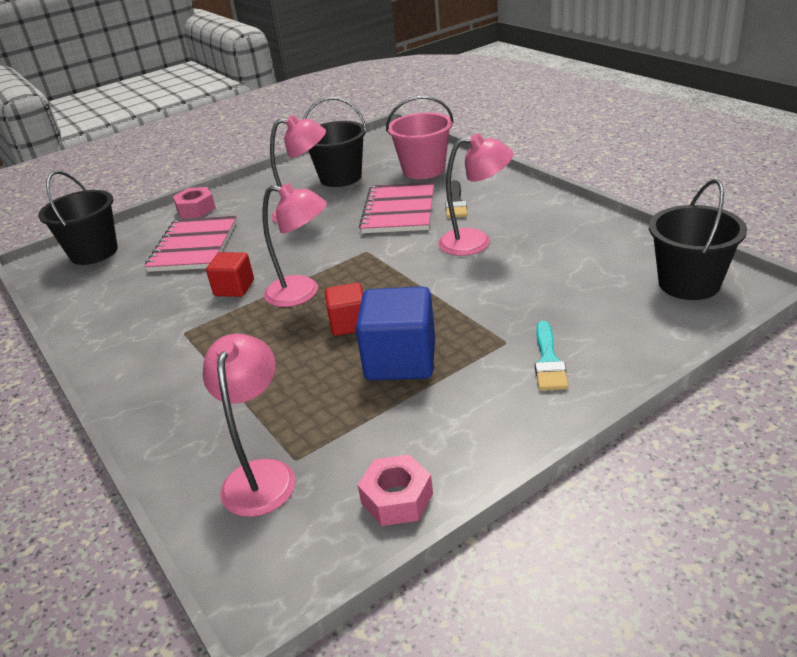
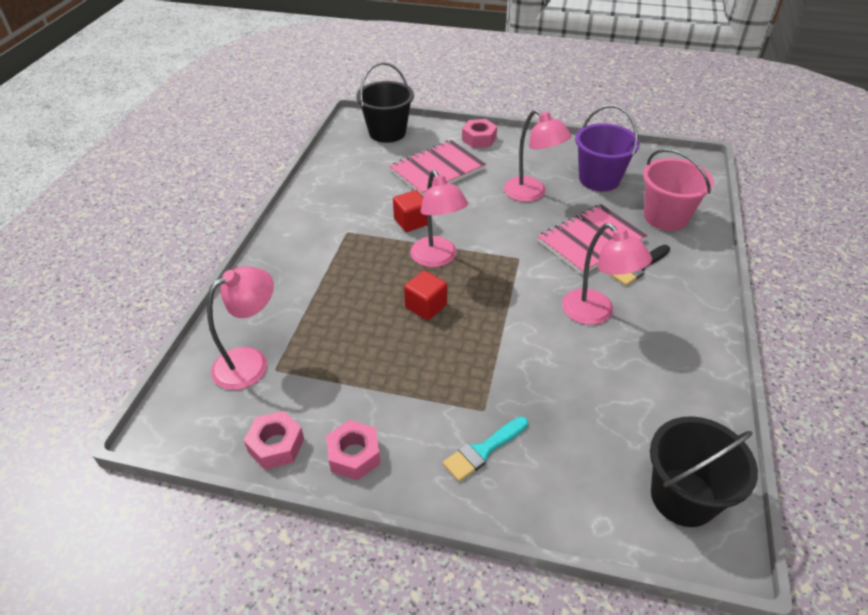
camera: 45 degrees right, 10 degrees up
(340, 177) = (599, 179): black bucket -> purple bucket
(400, 360) = (410, 360): blue cube -> none
(470, 444) = (354, 455): none -> pink nut

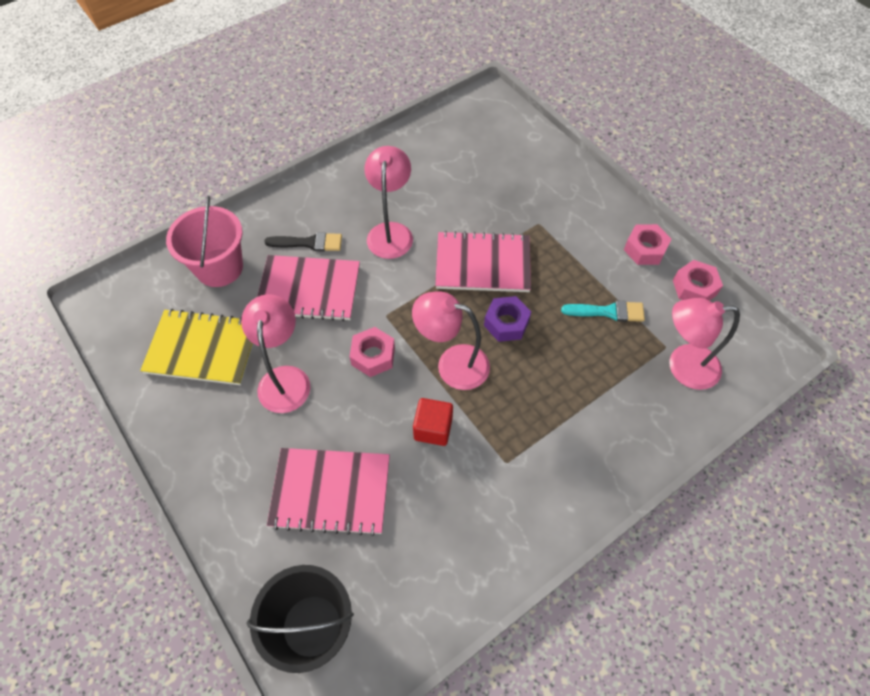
camera: 140 degrees left, 15 degrees up
(426, 306) = (506, 323): red cube -> purple nut
(437, 259) = (452, 364): pink lamp -> pink lamp turned 90 degrees counterclockwise
(479, 139) = (227, 512): pink nut -> pink nut (373, 356)
(483, 450) = (562, 203): turquoise brush -> turquoise brush (608, 312)
(492, 338) = (483, 264): none -> pink notebook
(599, 179) = (203, 348): purple bucket -> yellow notebook
(683, 497) = (479, 120): black bucket -> none

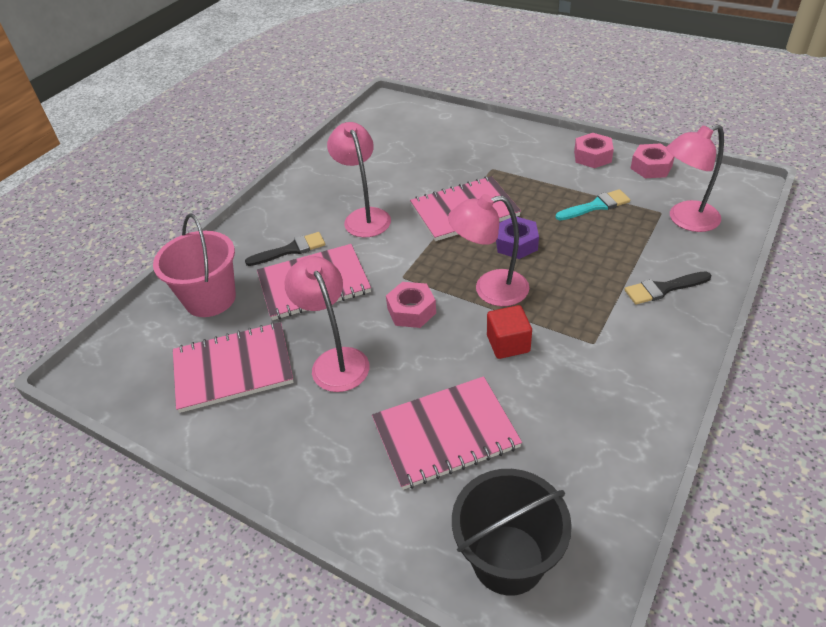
camera: 20 degrees left, 15 degrees down
(203, 348) = (233, 368): yellow notebook -> pink notebook
(607, 434) = (663, 289): none -> black brush

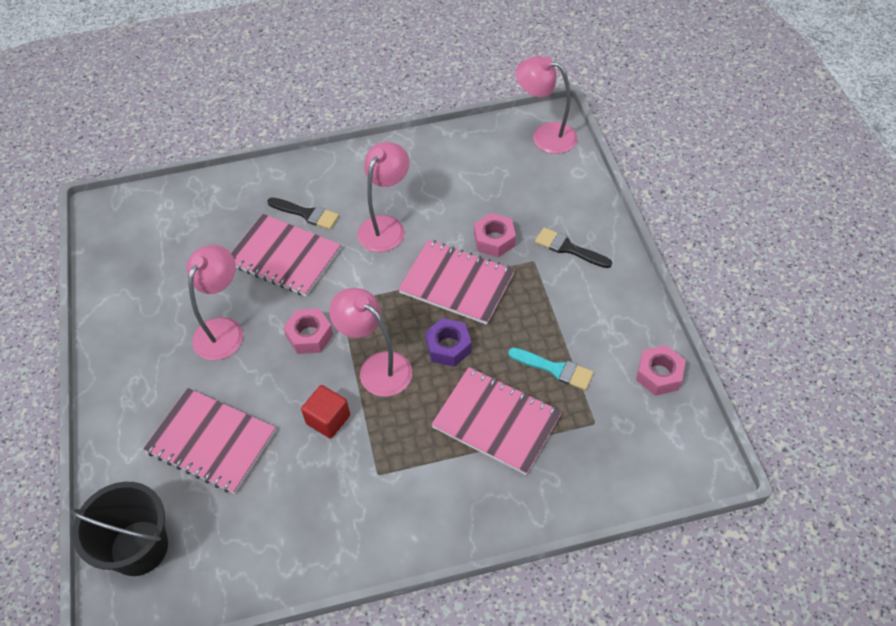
camera: 45 degrees right, 10 degrees up
(210, 299) = (218, 212): pink bucket -> none
(233, 368) = (169, 280): pink notebook -> pink notebook (496, 421)
(592, 156) = (629, 320): pink nut -> pink nut (494, 240)
(663, 289) = (487, 484): black brush -> black brush (568, 248)
(685, 220) = (601, 447): pink lamp -> pink lamp (545, 135)

